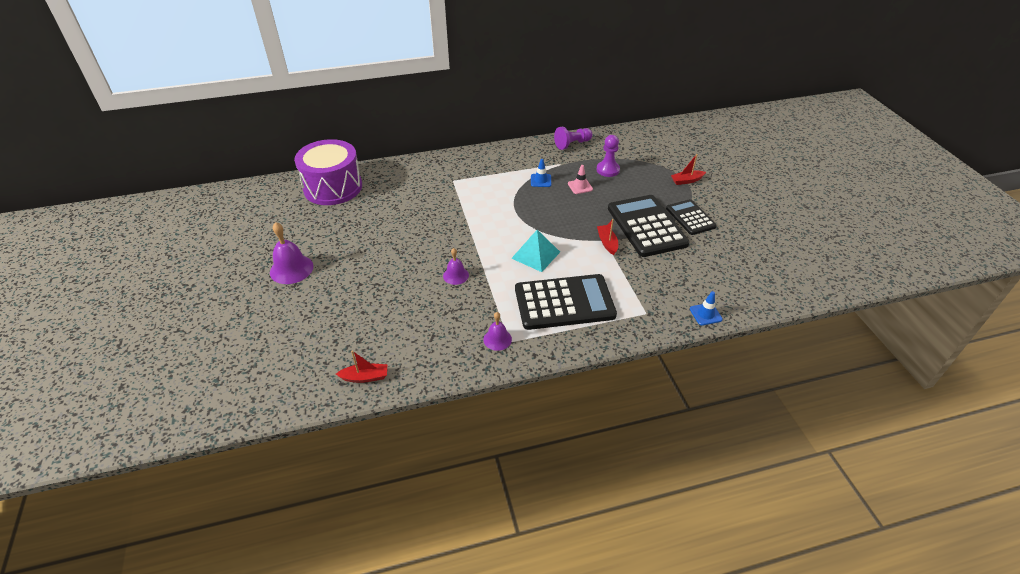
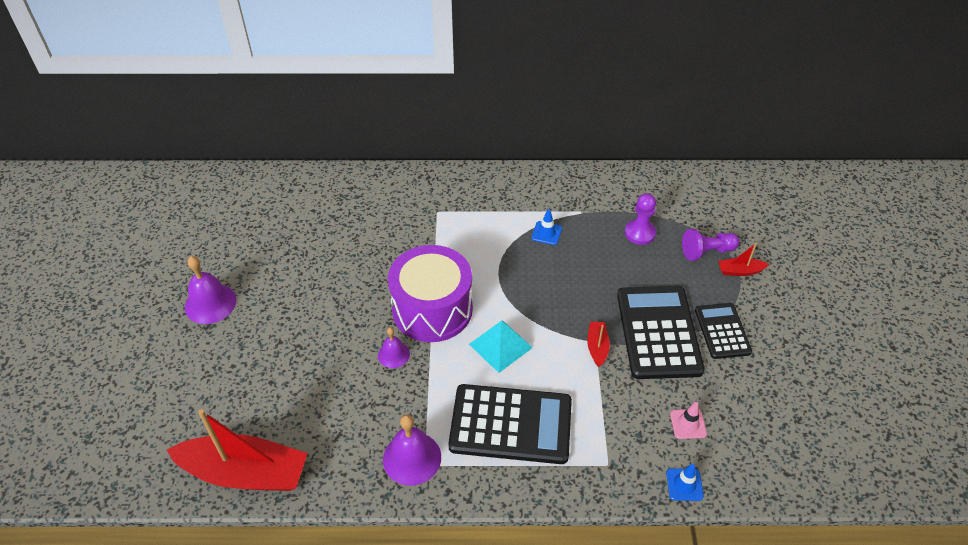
camera: 15 degrees right, 5 degrees up
(333, 187) = (292, 194): purple drum -> purple drum (432, 309)
(365, 377) = (245, 473): red boat -> red boat, size x2.31
(497, 339) = (412, 458): purple bell -> purple bell, size x1.66
(572, 144) = (608, 183): purple pawn -> purple pawn (707, 252)
(580, 186) = (594, 252): pink traffic cone -> pink traffic cone (688, 424)

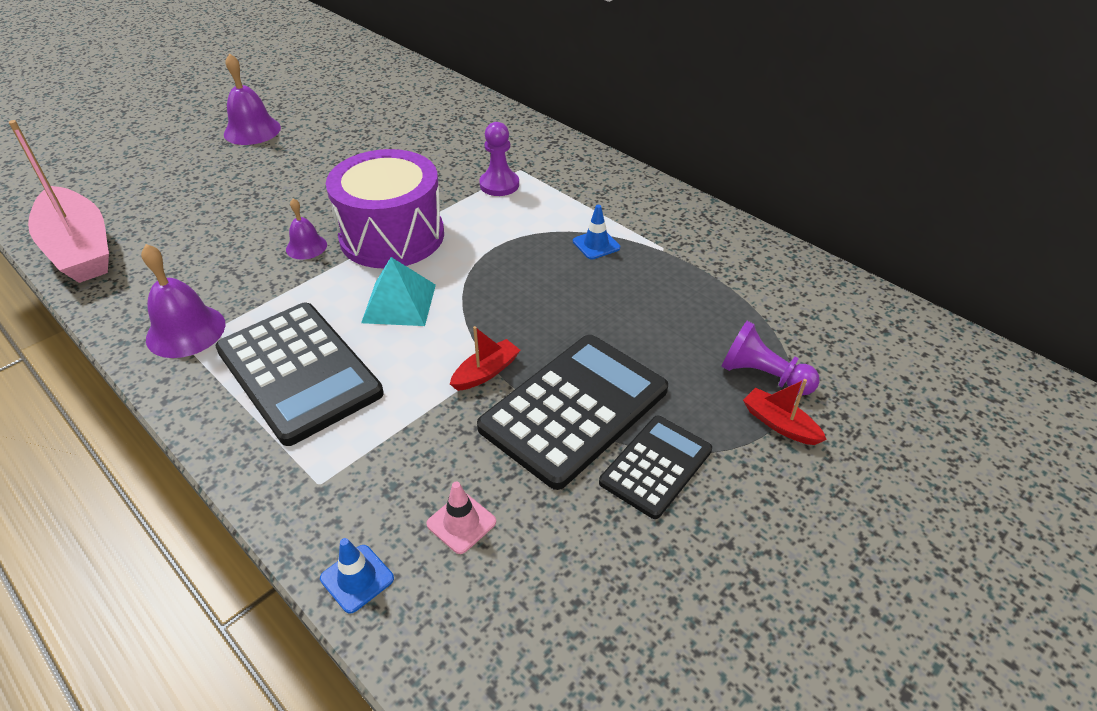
camera: 45 degrees right, 5 degrees down
(245, 473) = (80, 249): red boat -> pink boat
(640, 233) = (702, 306): purple pawn -> purple pawn (499, 185)

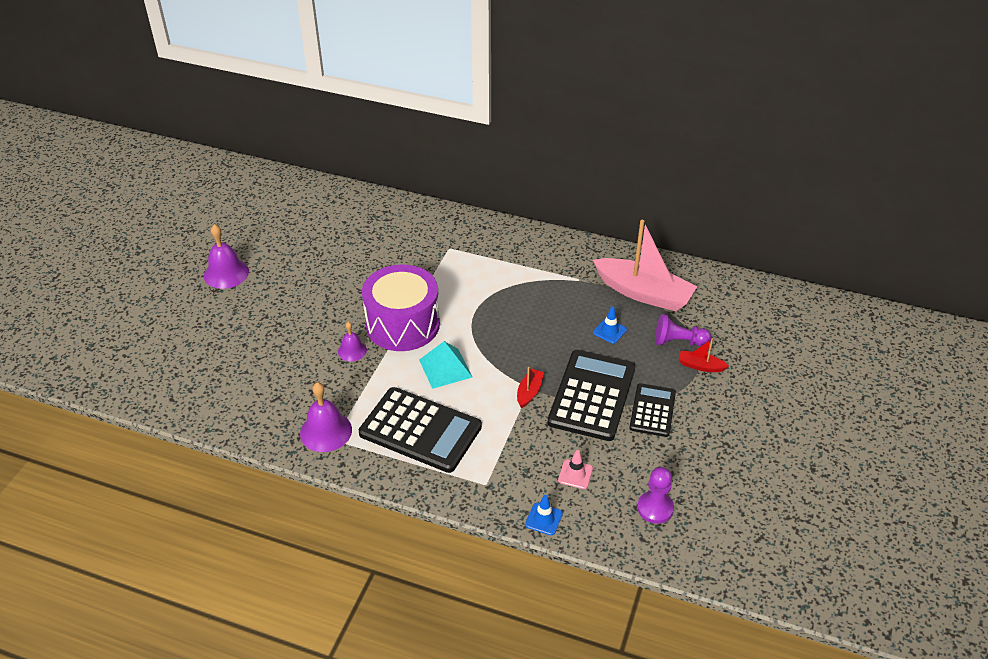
camera: 25 degrees left, 0 degrees up
(80, 249) = (192, 404): pink boat -> pink boat (644, 293)
(499, 185) = (444, 264): purple pawn -> purple pawn (655, 508)
(596, 244) = (537, 289): blue traffic cone -> blue traffic cone (609, 331)

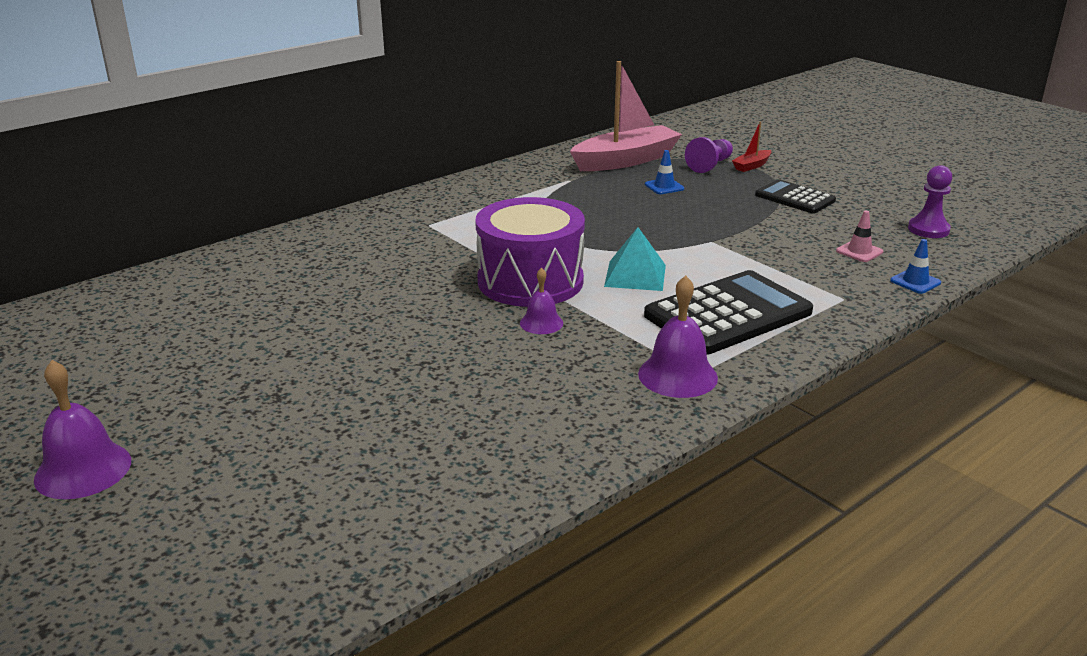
camera: 60 degrees left, 15 degrees down
(226, 273) = (253, 380): purple bell -> purple bell (83, 470)
(529, 392) = (718, 243): red boat -> none
(592, 395) = (750, 216): black calculator -> none

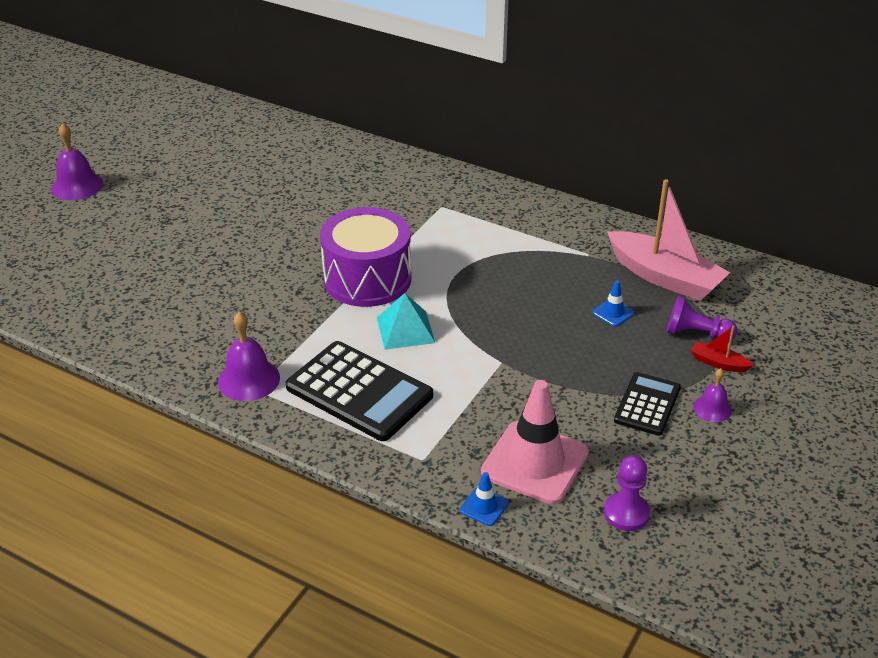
camera: 70 degrees right, 10 degrees up
(541, 323) = (301, 299): purple bell -> purple bell (712, 408)
(859, 251) = (535, 462): pink traffic cone -> pink traffic cone, size x2.33

